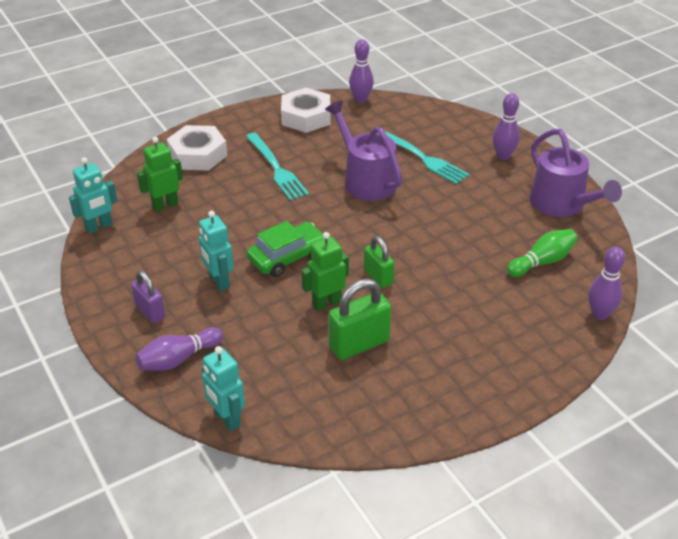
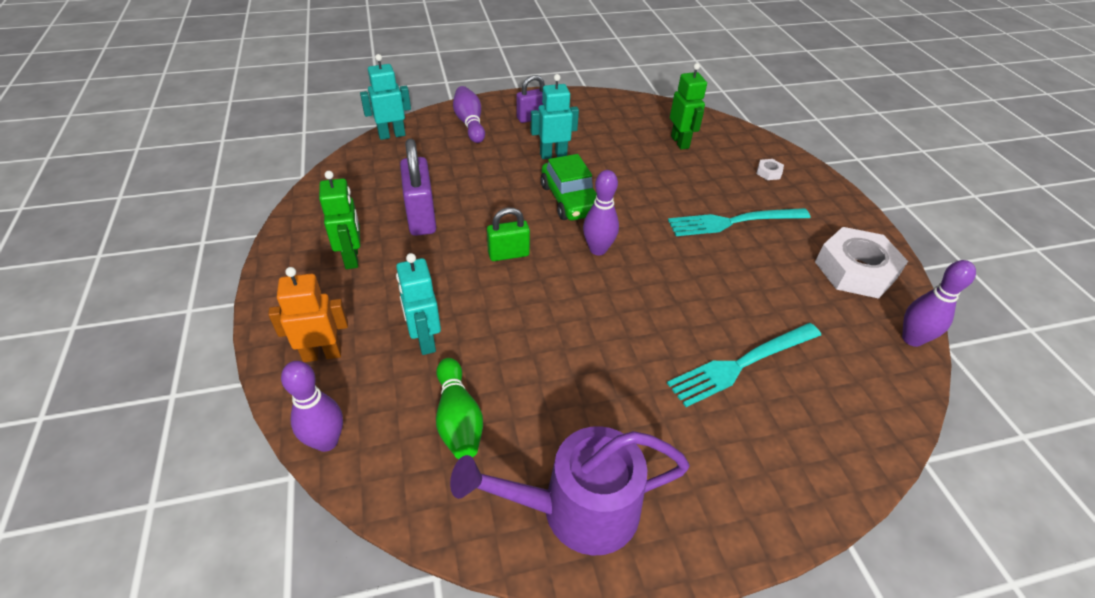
camera: 105 degrees right, 5 degrees up
(99, 227) = (656, 107): turquoise robot -> turquoise robot (425, 340)
(198, 155) = (768, 172): white nut -> white nut, size x0.40
(326, 303) = (489, 210): green robot -> green robot (352, 258)
(359, 344) = (421, 217): green padlock -> purple padlock
(366, 180) = (695, 291): purple watering can -> none
(503, 156) = (734, 478): purple bowling pin -> purple bowling pin (598, 249)
(541, 345) = (322, 354): none -> orange robot

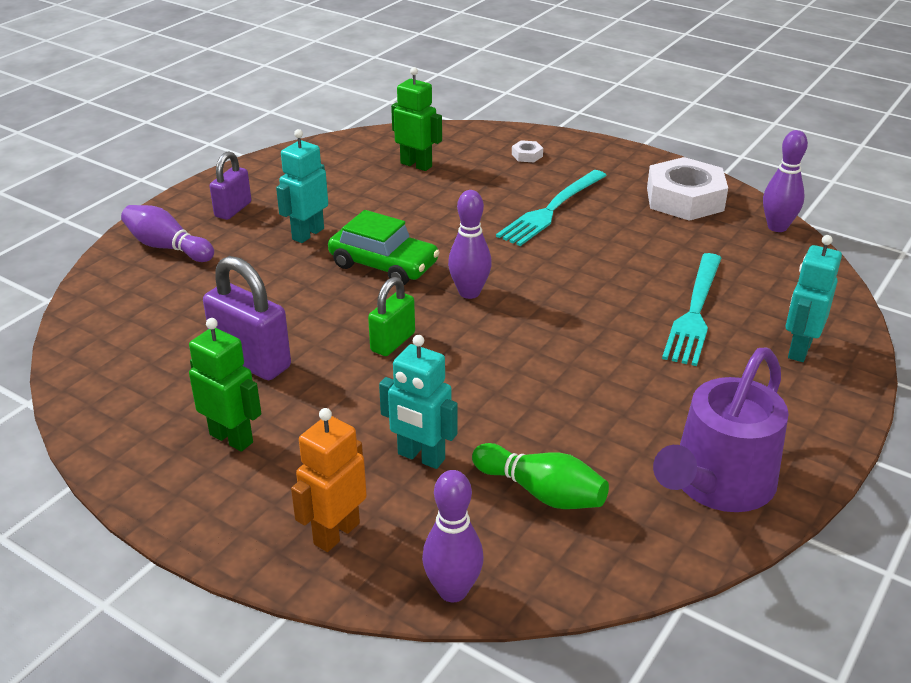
camera: 40 degrees left, 10 degrees down
(392, 135) = (86, 303): turquoise robot -> turquoise robot (799, 349)

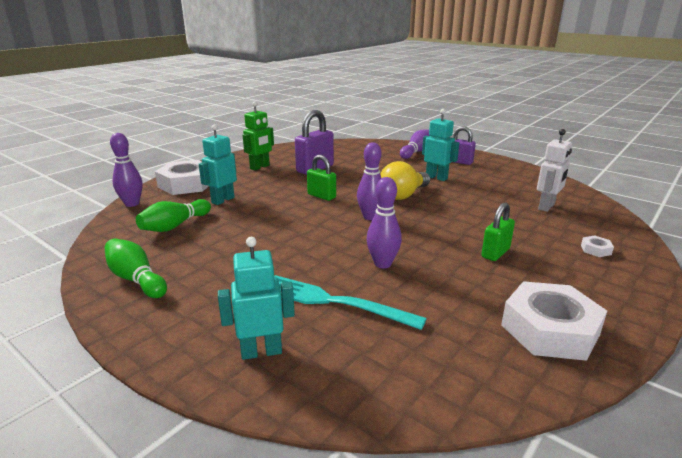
camera: 95 degrees right, 10 degrees down
(336, 533) = (186, 184): orange robot -> white nut
(384, 265) = (403, 195): green car -> yellow light bulb
(416, 165) = (547, 207): green robot -> white robot
(551, 210) = (495, 253): turquoise fork -> green padlock
(717, 484) = (136, 279): purple watering can -> green bowling pin
(777, 227) = (506, 393): purple bowling pin -> purple bowling pin (382, 264)
(799, 349) = (261, 351): turquoise robot -> turquoise robot turned 45 degrees counterclockwise

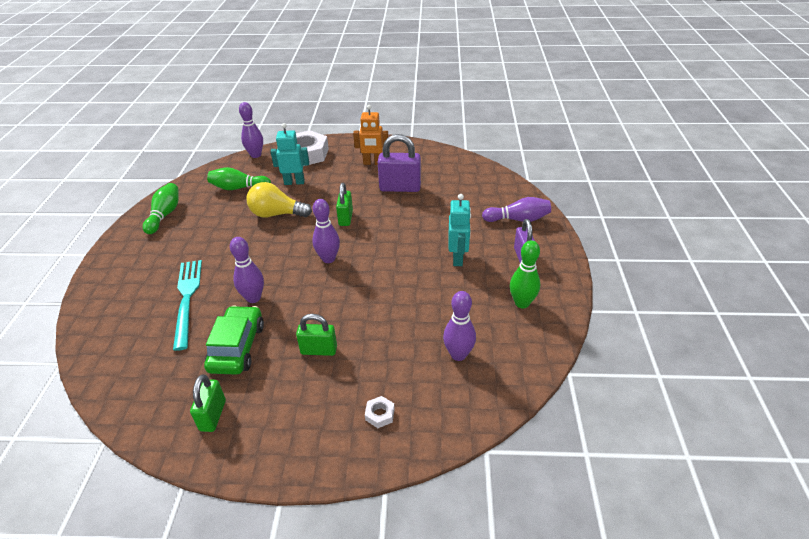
camera: 55 degrees right, 15 degrees up
(260, 167) = (373, 163): green robot -> orange robot
(261, 351) = (119, 297): turquoise robot -> none
(403, 195) = (392, 256): yellow light bulb -> yellow light bulb (277, 214)
(452, 291) = (237, 347): none -> green car
(509, 176) = (522, 303): none -> green bowling pin
(547, 207) = (458, 354): white robot -> purple bowling pin
(549, 329) = (213, 415): white nut -> green padlock

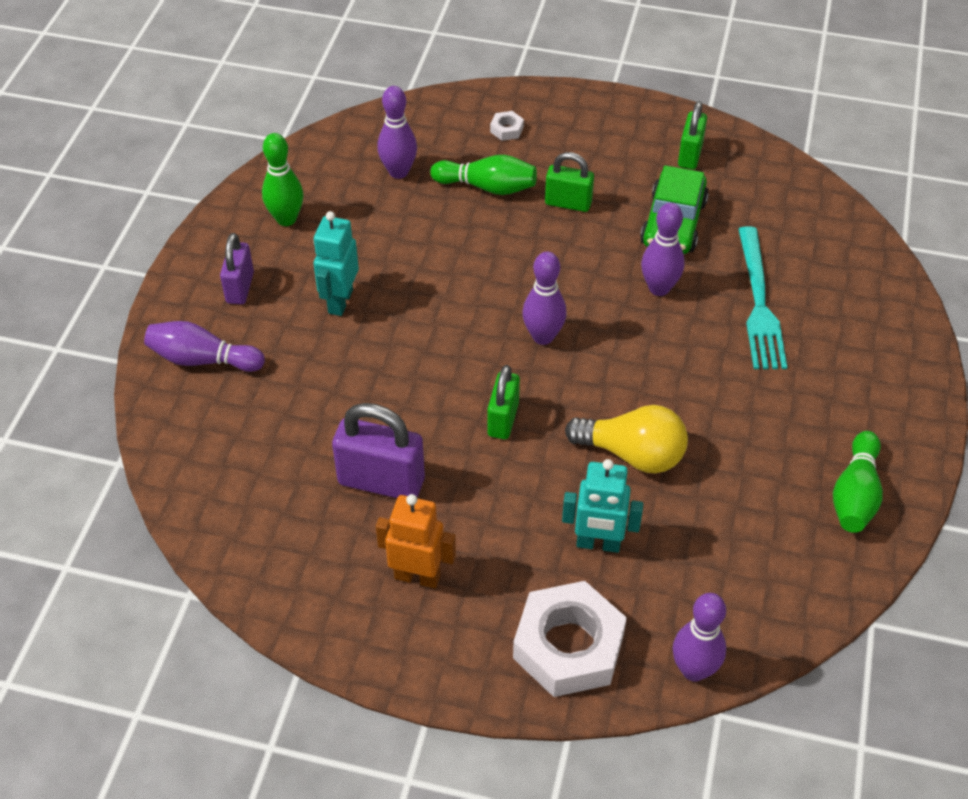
camera: 170 degrees left, 10 degrees up
(239, 188) = (718, 549): green bowling pin -> green bowling pin (487, 187)

